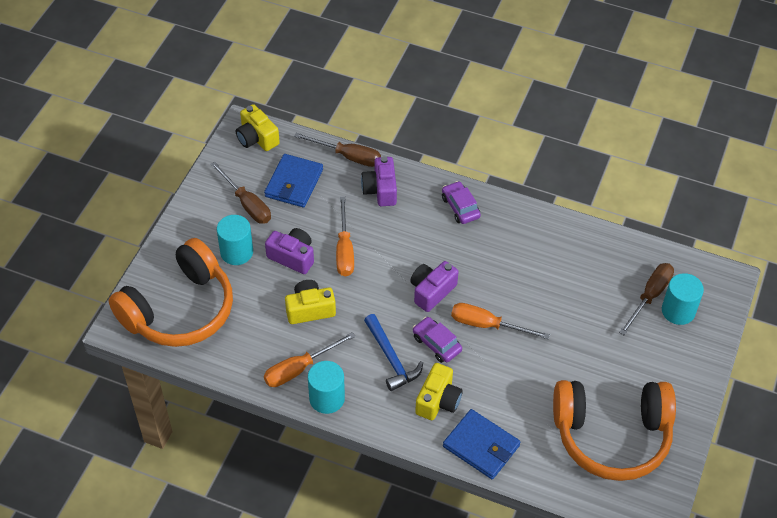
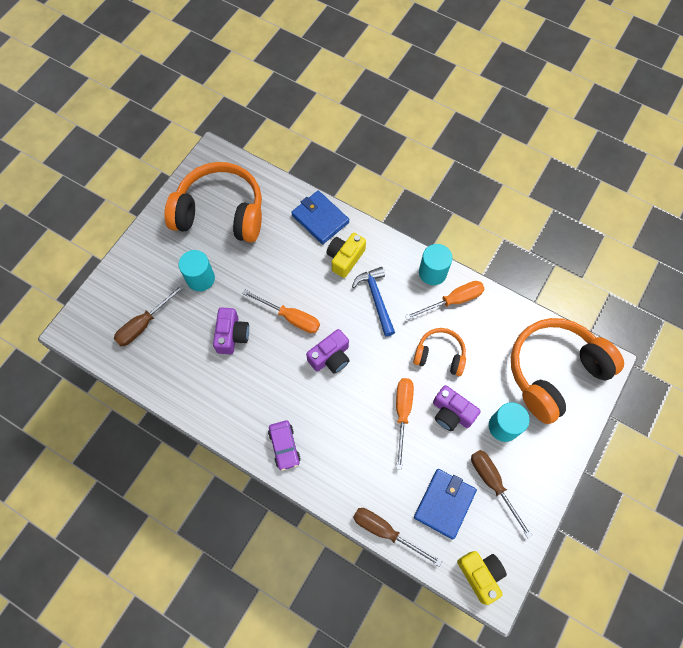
camera: 170 degrees left, 15 degrees up
(310, 309) = (440, 355): yellow camera -> orange headphones
(380, 190) = (358, 481): purple camera -> purple camera (232, 335)
(436, 344) = (336, 306): purple car -> none
(678, 311) = (126, 307): turquoise cylinder -> turquoise cylinder (200, 278)

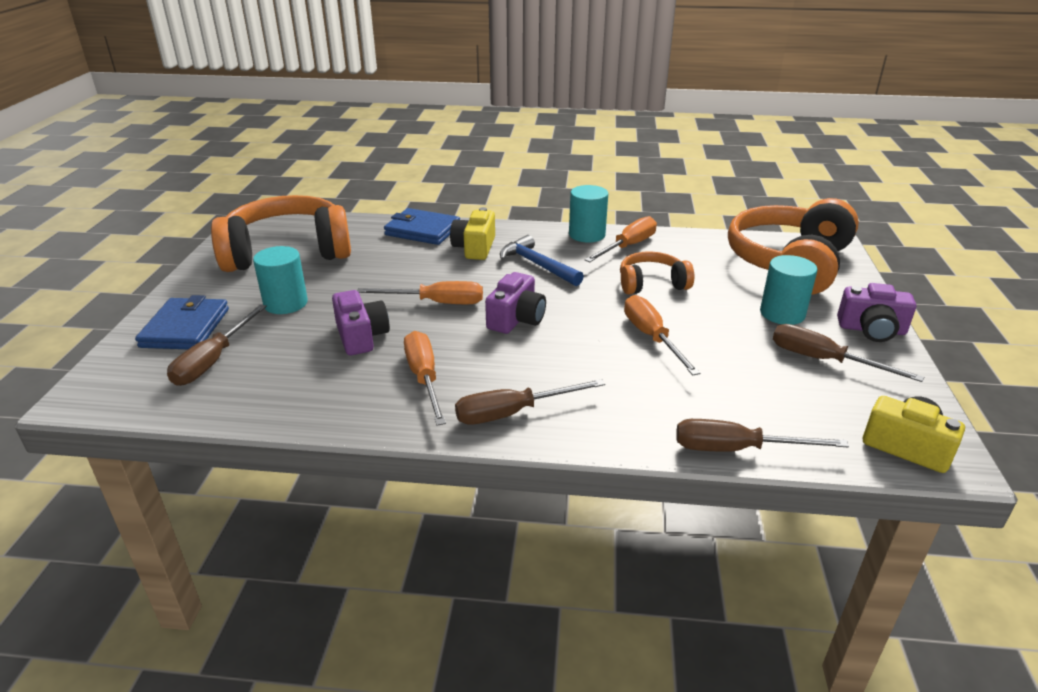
camera: 25 degrees left, 35 degrees down
(251, 393) = (424, 378): none -> orange screwdriver
(284, 446) = (513, 413): purple car -> brown screwdriver
(444, 504) = (785, 396): blue wallet -> blue wallet (185, 328)
(451, 413) = (711, 320): purple camera -> purple camera (871, 330)

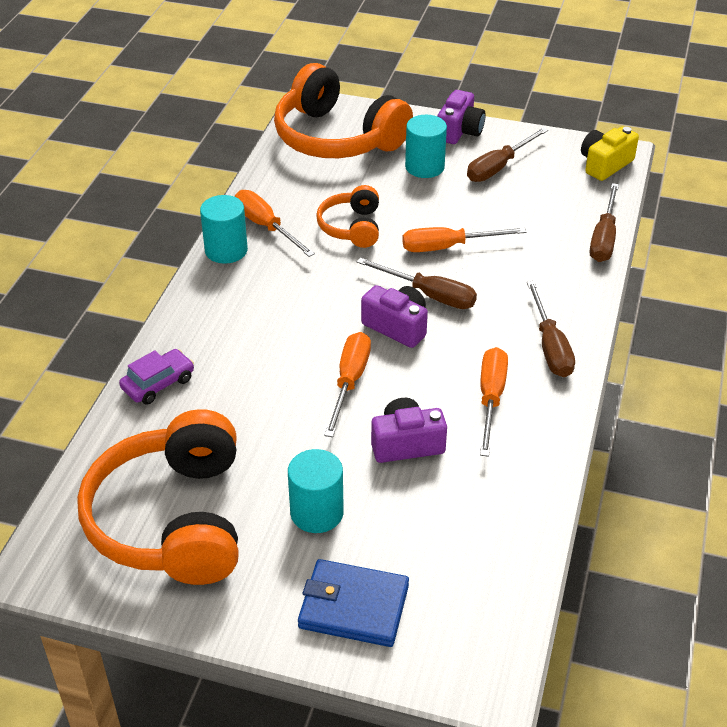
camera: 80 degrees left, 10 degrees up
(213, 360) = (432, 569): brown screwdriver -> brown screwdriver (429, 295)
(422, 230) = (158, 383): blue wallet -> purple car
(424, 378) = (491, 399): orange screwdriver -> orange screwdriver turned 105 degrees clockwise
(475, 248) = (226, 341): yellow camera -> none
(537, 265) = (286, 297): blue hammer -> none

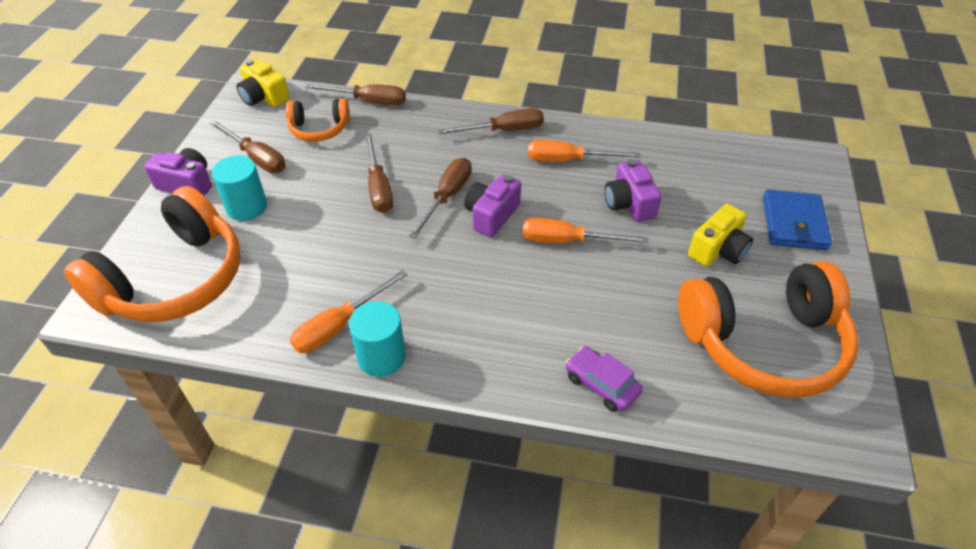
camera: 95 degrees left, 5 degrees up
(317, 512) = (718, 250): turquoise cylinder -> yellow camera
(351, 227) = (345, 255): orange headphones -> orange headphones (319, 129)
(448, 247) = (378, 187): orange screwdriver -> brown screwdriver

